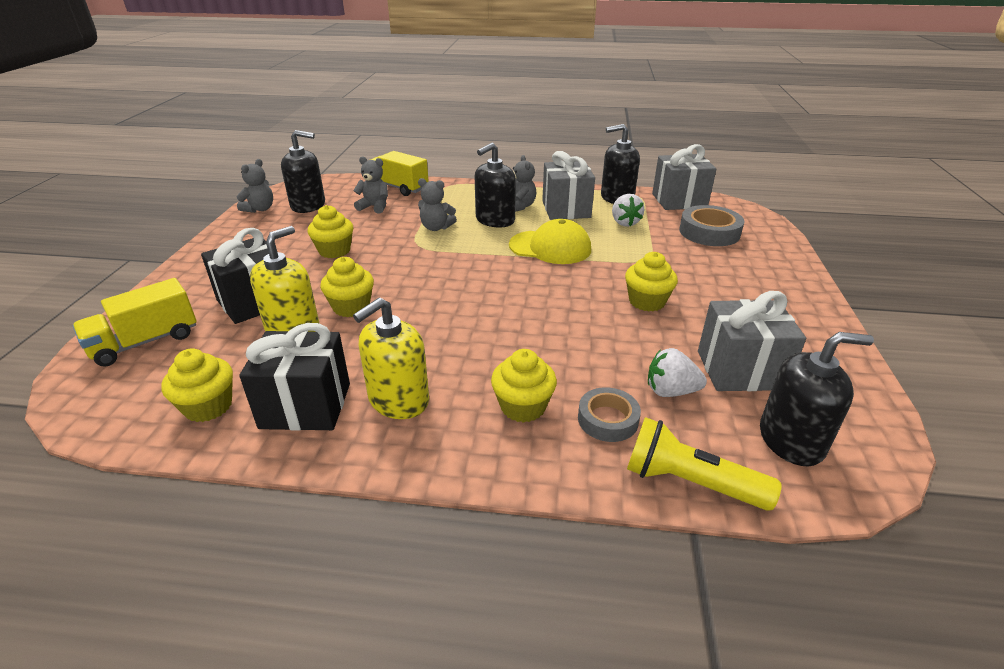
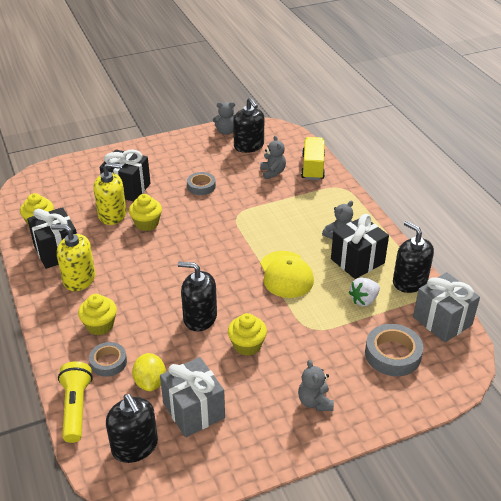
camera: 60 degrees right, 5 degrees up
(145, 342) = (71, 177): yellow truck -> none
(334, 251) = (201, 186): yellow cupcake -> grey tape
(436, 228) = (267, 212): grey teddy bear -> grey teddy bear (315, 402)
(495, 220) = (304, 233): black soap dispenser -> black soap dispenser (200, 318)
(566, 209) = (357, 261): grey gift -> black gift
(670, 391) = (150, 382): white strawberry -> yellow lemon

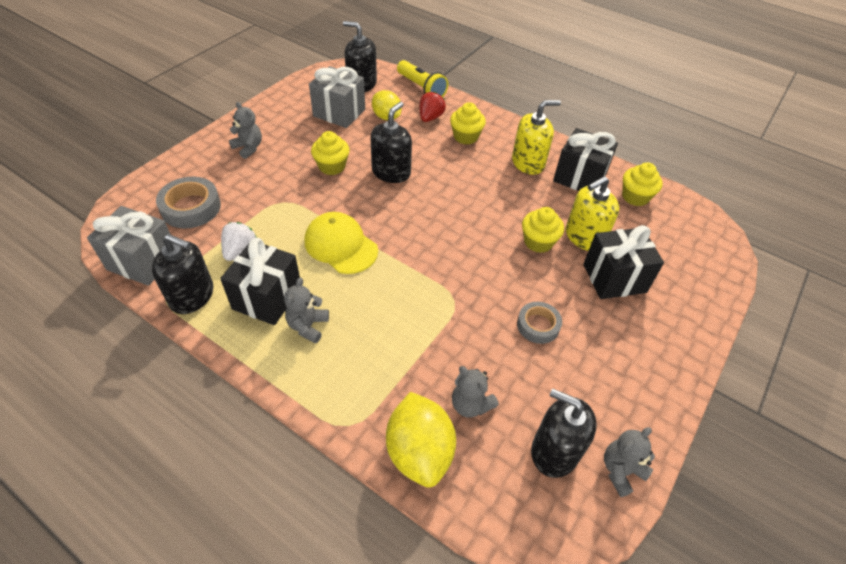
camera: 145 degrees right, 10 degrees up
(108, 362) = (430, 117): grey tape -> red strawberry
(200, 318) = (391, 172): black soap dispenser -> black soap dispenser turned 45 degrees counterclockwise
(312, 167) = (419, 451): yellow truck -> yellow lemon

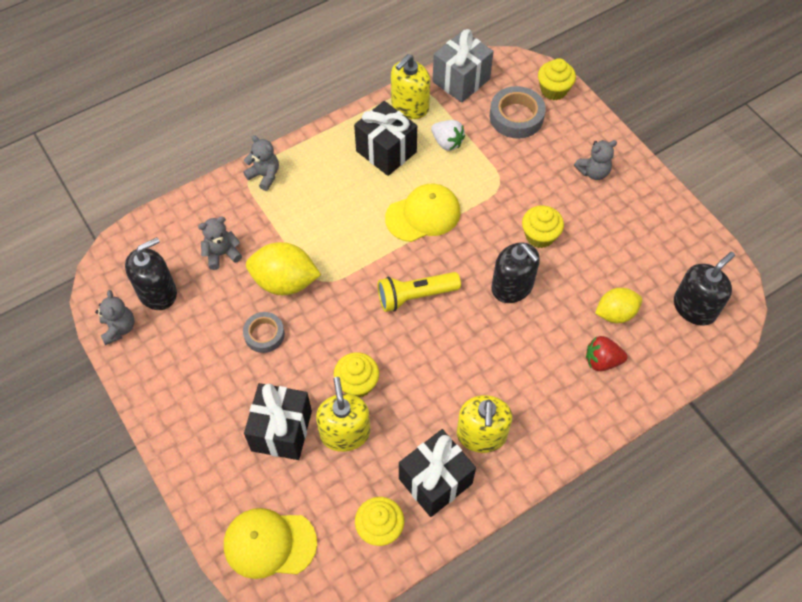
camera: 115 degrees right, 10 degrees up
(192, 296) = (410, 106): black soap dispenser -> yellow soap dispenser
(308, 326) = (345, 171): grey teddy bear -> grey teddy bear (264, 175)
(339, 113) = (636, 267): grey gift -> none
(419, 451) = (206, 210): yellow lemon -> yellow lemon (285, 282)
(421, 88) = (670, 374): yellow flashlight -> yellow flashlight (415, 296)
(430, 117) = (602, 361): red strawberry -> red strawberry turned 135 degrees clockwise
(465, 137) = (552, 386): yellow cupcake -> yellow cupcake (553, 90)
(700, 254) = (269, 543): none -> yellow cap

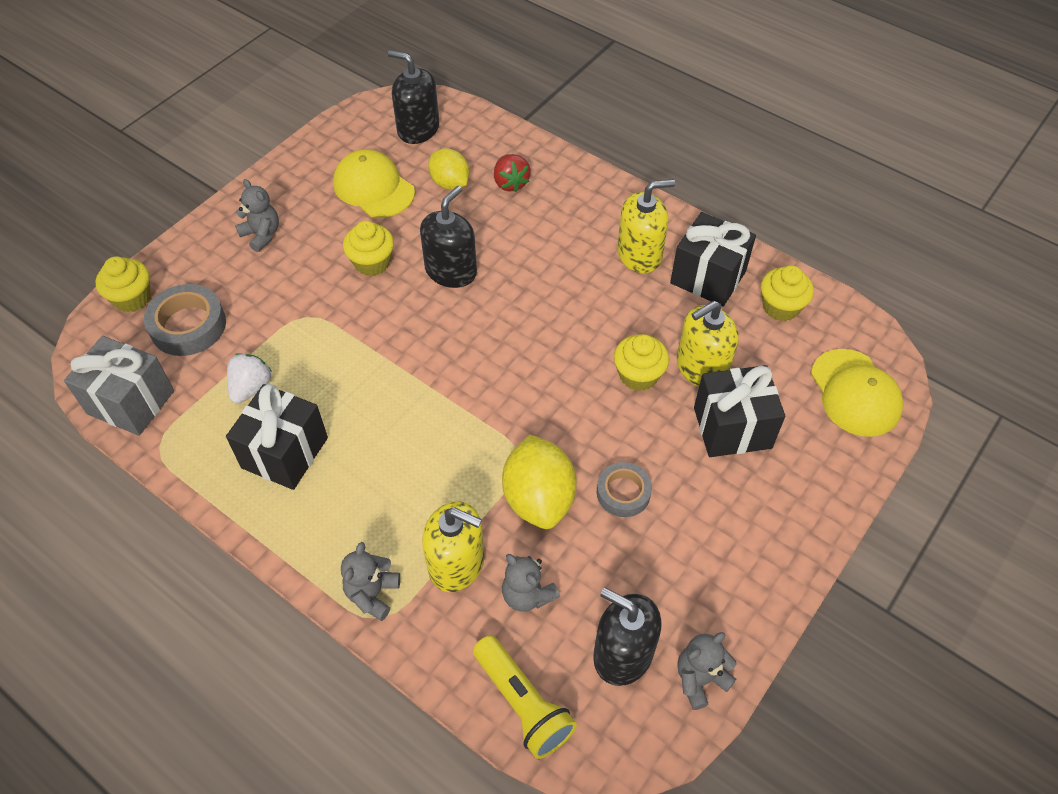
camera: 110 degrees left, 5 degrees down
(410, 106) = (192, 450): yellow soap dispenser -> yellow soap dispenser (456, 563)
(415, 296) = (501, 355): yellow flashlight -> yellow flashlight (523, 704)
(423, 215) = (379, 380): yellow cap -> yellow cap (373, 188)

